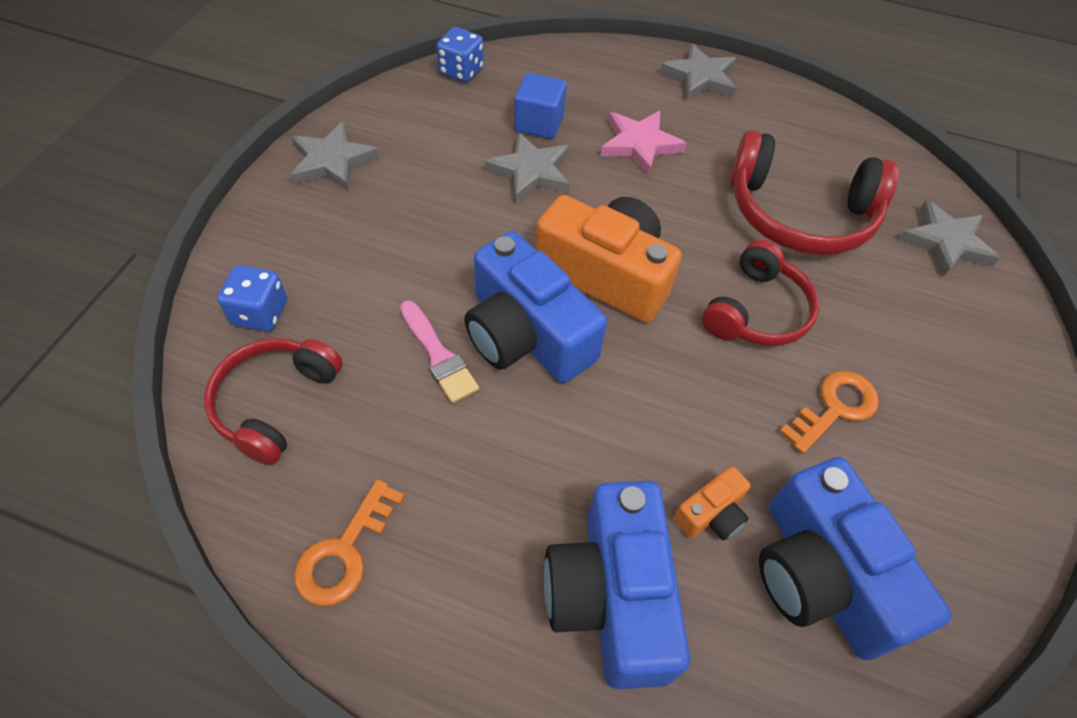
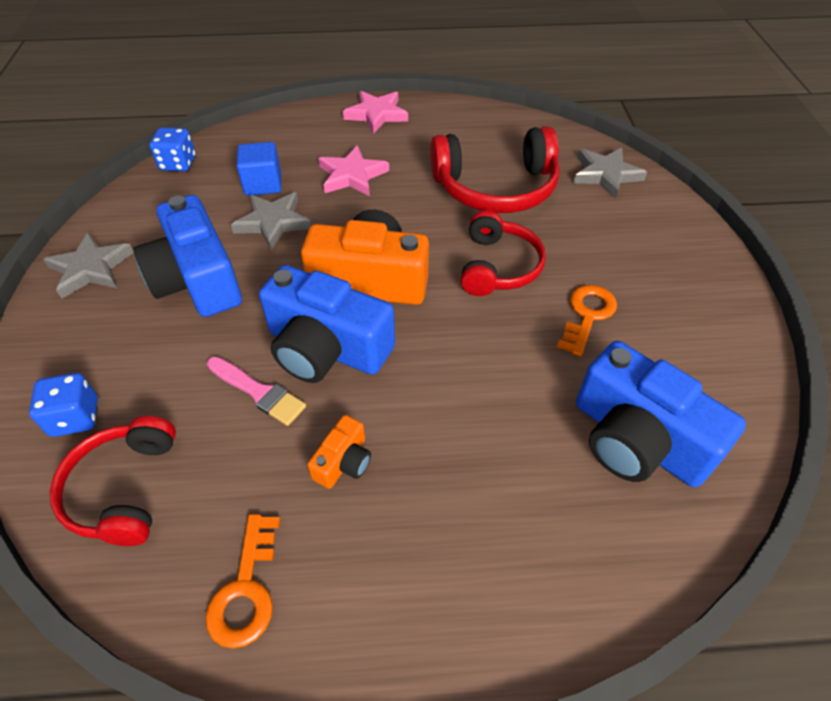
camera: 20 degrees left, 5 degrees down
(611, 596) = (490, 524): blue camera -> blue camera (197, 279)
(700, 77) = (376, 114): grey star -> pink star
(711, 514) = (536, 428): orange camera -> orange camera (343, 462)

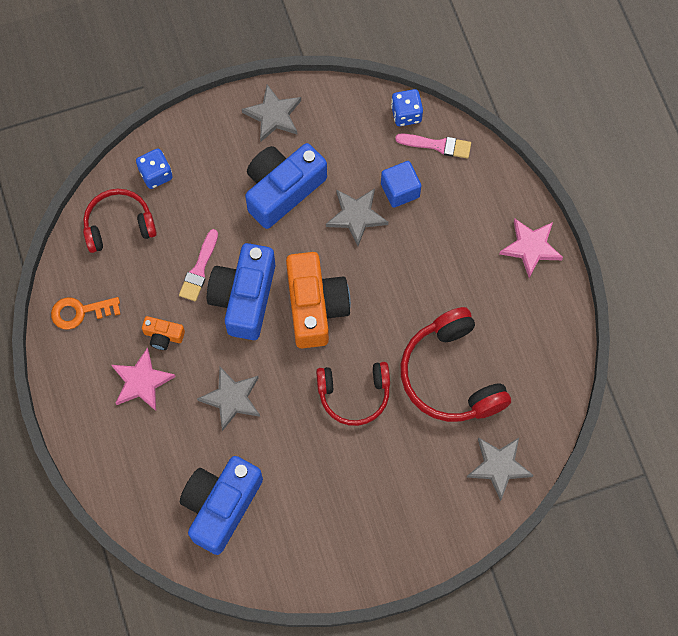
camera: 75 degrees right, 20 degrees up
(230, 150) = (437, 145): none -> pink brush
(352, 175) = (432, 255): pink star -> pink star (142, 381)
(471, 392) = (232, 398): none -> grey star
(587, 315) = (320, 466): orange key -> none

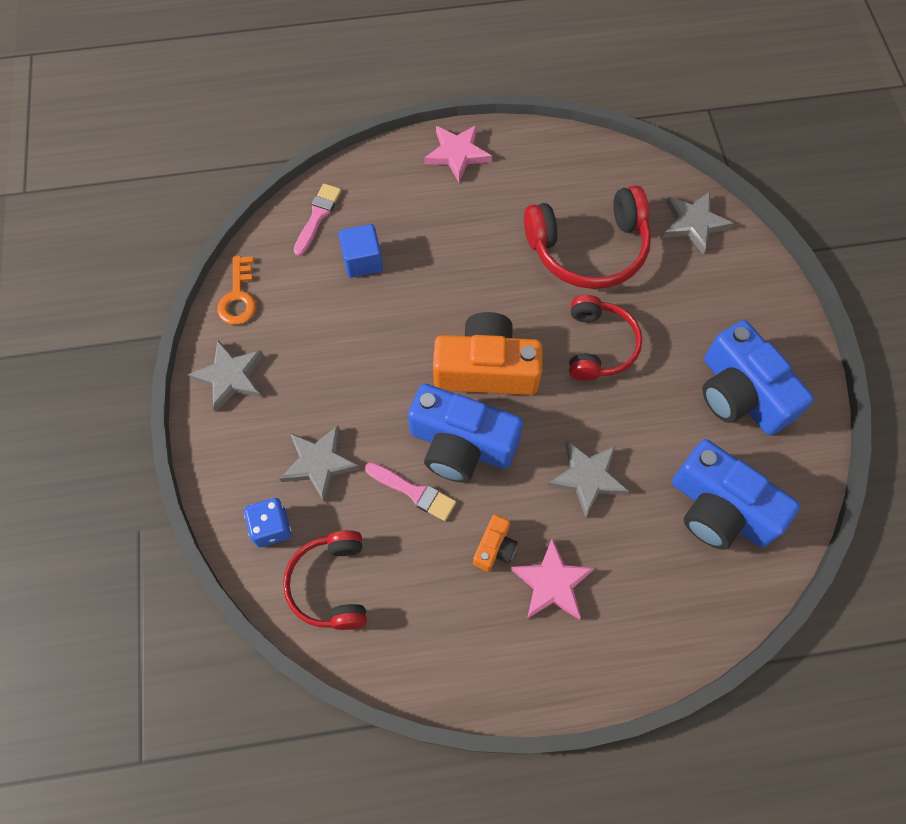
camera: 80 degrees left, 5 degrees down
(80, 312) = (443, 652): orange key -> orange key (238, 297)
(282, 190) = (331, 381): blue camera -> blue camera (741, 393)
(356, 216) = (384, 309): grey star -> grey star (319, 463)
(406, 114) = (271, 240): blue dice -> none

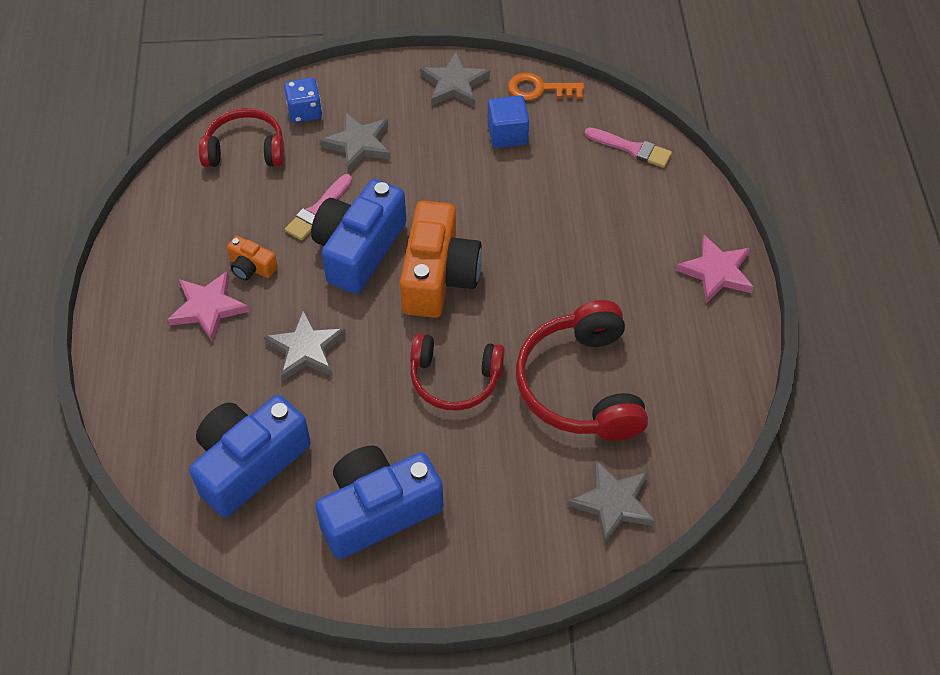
camera: 95 degrees right, 10 degrees down
(362, 261) = (575, 182): blue cube -> blue cube (507, 134)

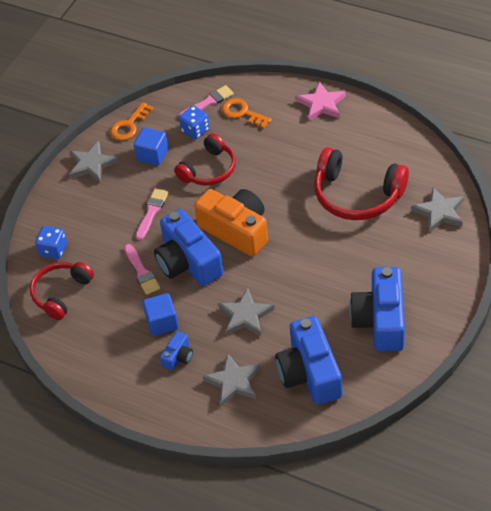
camera: 55 degrees left, 5 degrees down
(208, 308) = (178, 356): pink star -> blue camera
(251, 267) = (162, 322): orange camera -> blue cube
(358, 144) = (103, 231): grey star -> grey star (233, 382)
(416, 176) = (152, 212): none -> pink brush
(454, 379) = (315, 251): red headphones -> red headphones (209, 170)
(576, 157) = (195, 130): none -> blue dice
(639, 192) = (242, 113): none -> orange key

